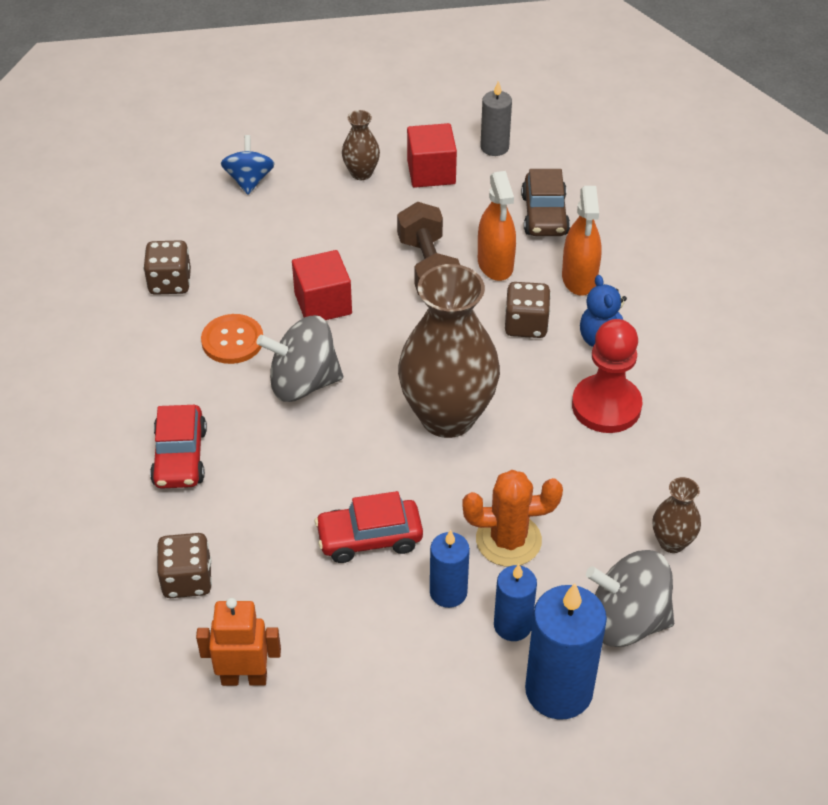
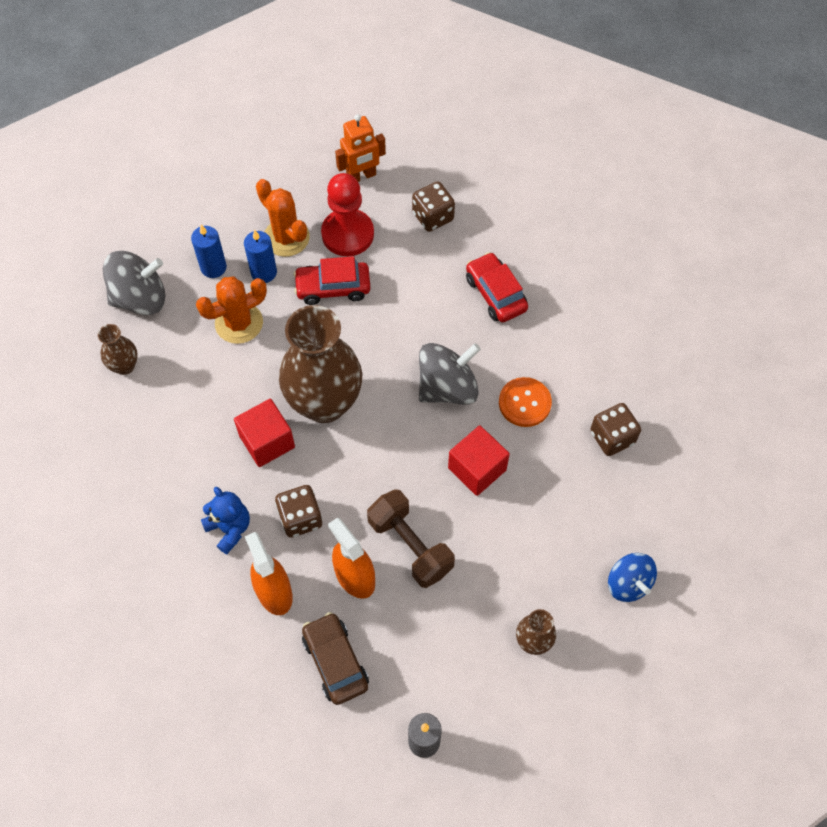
camera: 155 degrees right, 15 degrees up
(369, 538) = (333, 288): red car -> red car turned 150 degrees counterclockwise
(396, 628) = (286, 238): none -> orange cactus
(431, 172) = (468, 673): red cube -> red cube (267, 441)
(559, 690) = (170, 239): blue candle -> none
(606, 406) = (206, 463): red pawn -> red pawn (347, 234)

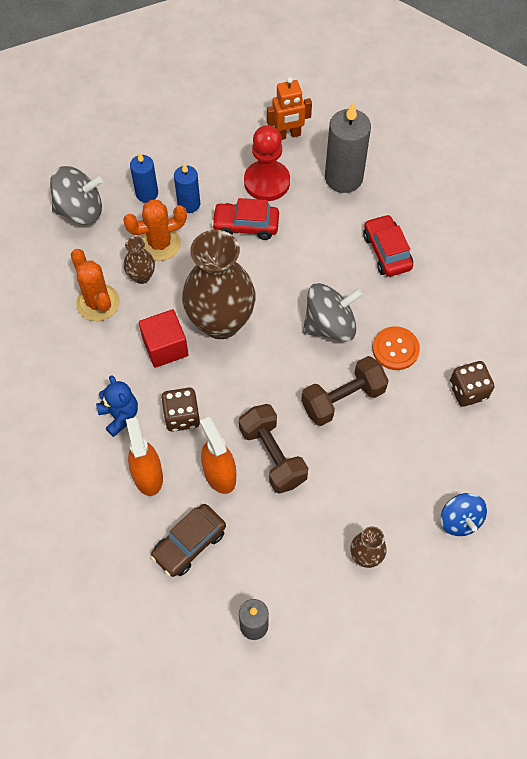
camera: 10 degrees right, 0 degrees up
(124, 366) = (56, 265): brown vase -> brown vase (141, 276)
(286, 238) = (213, 177): orange cactus -> orange cactus (98, 302)
(335, 661) = (189, 544): brown car -> brown car turned 120 degrees counterclockwise
(433, 217) = (343, 178): brown dice -> grey candle
(477, 469) = (343, 399): red cube -> brown dumbbell

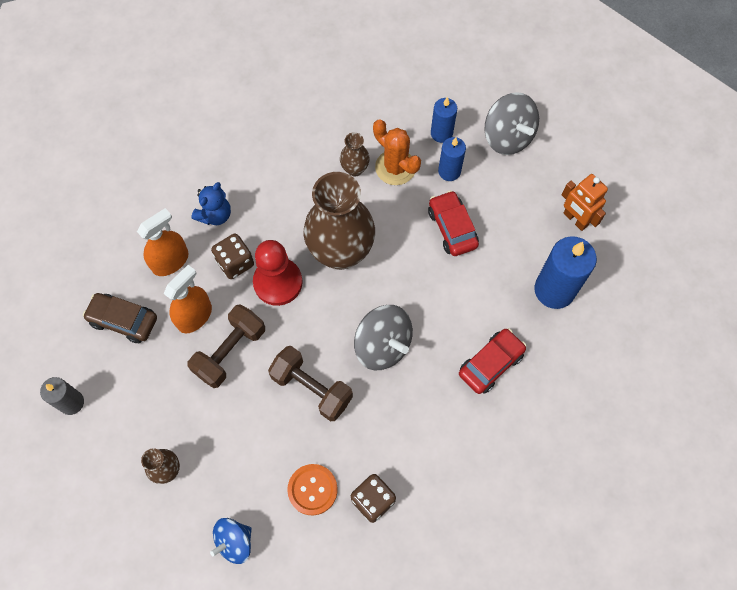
camera: 65 degrees right, 5 degrees up
(80, 210) = (395, 92): grey spinning top -> grey spinning top (508, 137)
(98, 302) = (312, 148): orange cactus -> none
(165, 347) = (295, 219): red cube -> none
(267, 182) = (510, 225): red pawn -> red pawn (278, 282)
(343, 178) = (554, 290): grey candle -> blue candle
(395, 349) = (386, 414): orange button -> orange button (312, 489)

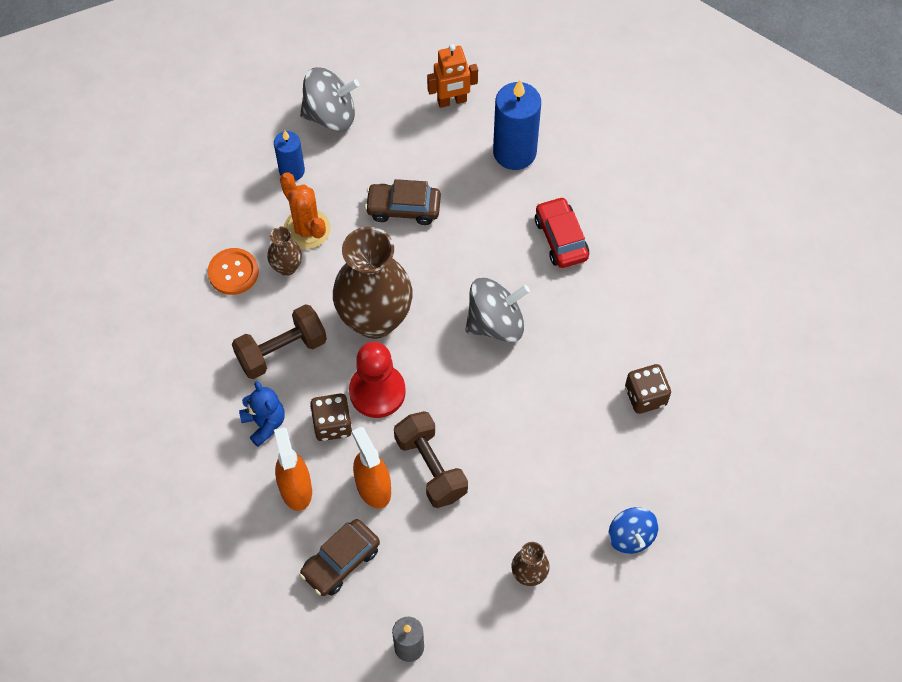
camera: 65 degrees left, 5 degrees down
(311, 388) = (508, 405): brown dumbbell -> brown dumbbell (281, 351)
(312, 489) = (611, 445): orange button -> orange button (233, 272)
(395, 167) = (307, 229): orange cactus -> orange cactus turned 75 degrees clockwise
(449, 171) = (339, 183): blue candle -> none
(452, 228) = (403, 208): red car -> brown car

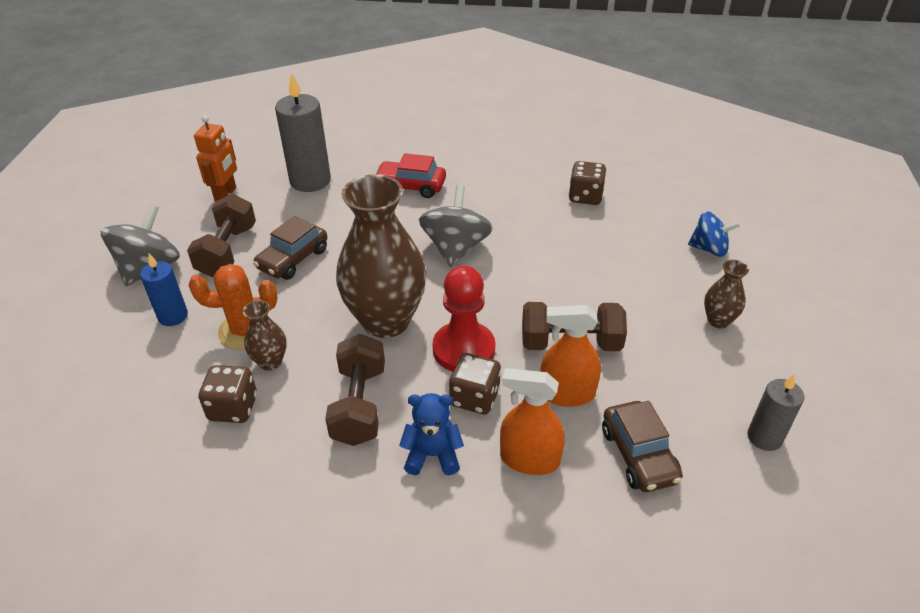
camera: 60 degrees left, 20 degrees down
(233, 272) = (233, 408): orange button -> brown dice
(383, 154) = (227, 251): none -> brown dumbbell
(514, 152) = (310, 181): blue candle -> grey candle

